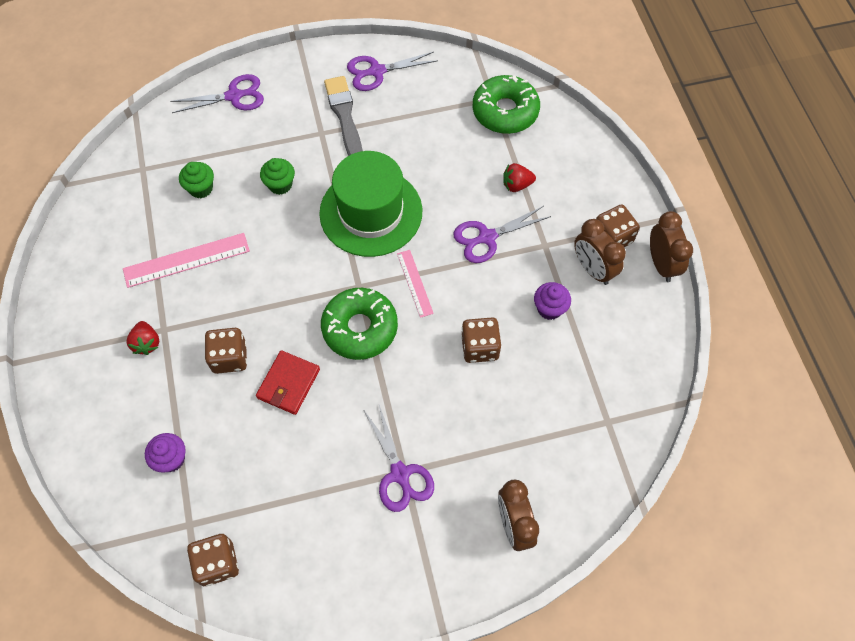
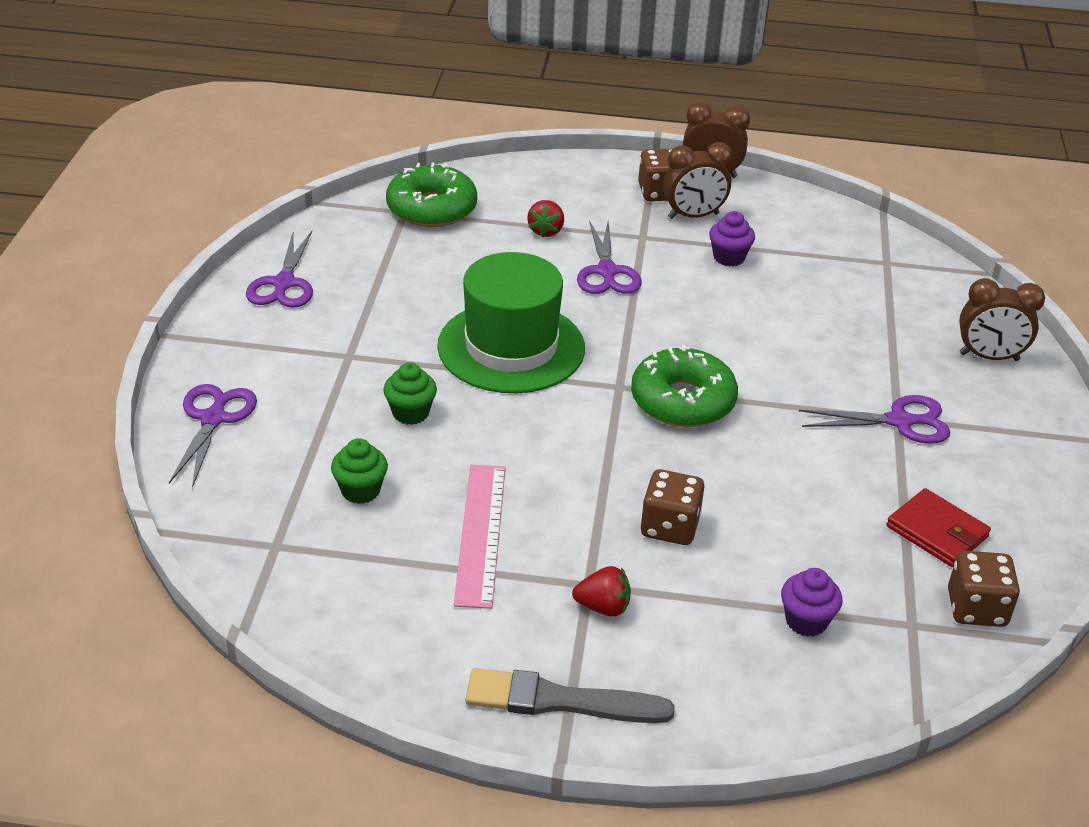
camera: 70 degrees left, 25 degrees down
(288, 383) = (736, 482): red wallet -> red wallet (937, 531)
(344, 116) = (337, 329): grey brush -> grey brush (560, 701)
(414, 283) = (640, 341): pink ruler -> none
(480, 347) = (756, 318): brown dice -> none

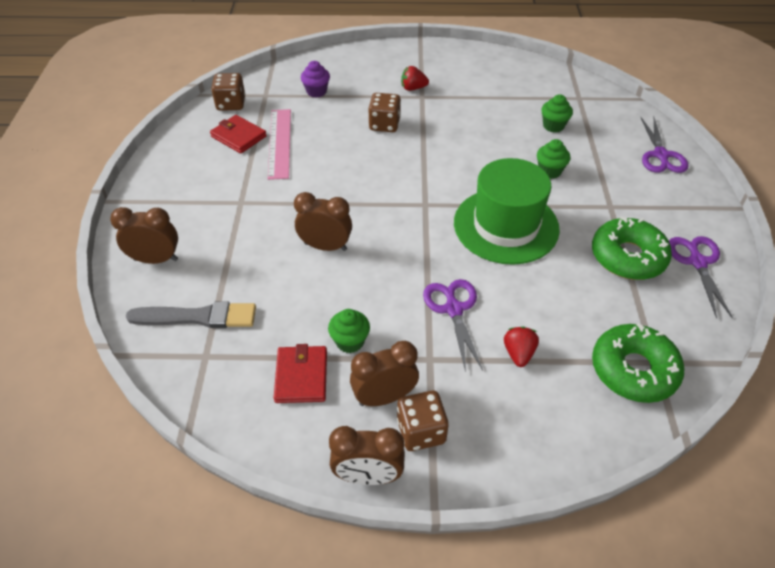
camera: 175 degrees right, 10 degrees up
(481, 534) = (481, 112): pink ruler -> pink ruler (279, 143)
(560, 701) = (425, 56): grey brush -> grey brush (197, 317)
(682, 401) = (382, 198): green donut -> green donut (627, 257)
(729, 257) = (350, 341): purple cupcake -> green cupcake
(764, 348) = (325, 246): none -> brown clock
(779, 237) = (301, 376): none -> red wallet
(899, 421) = (240, 199): purple scissors -> none

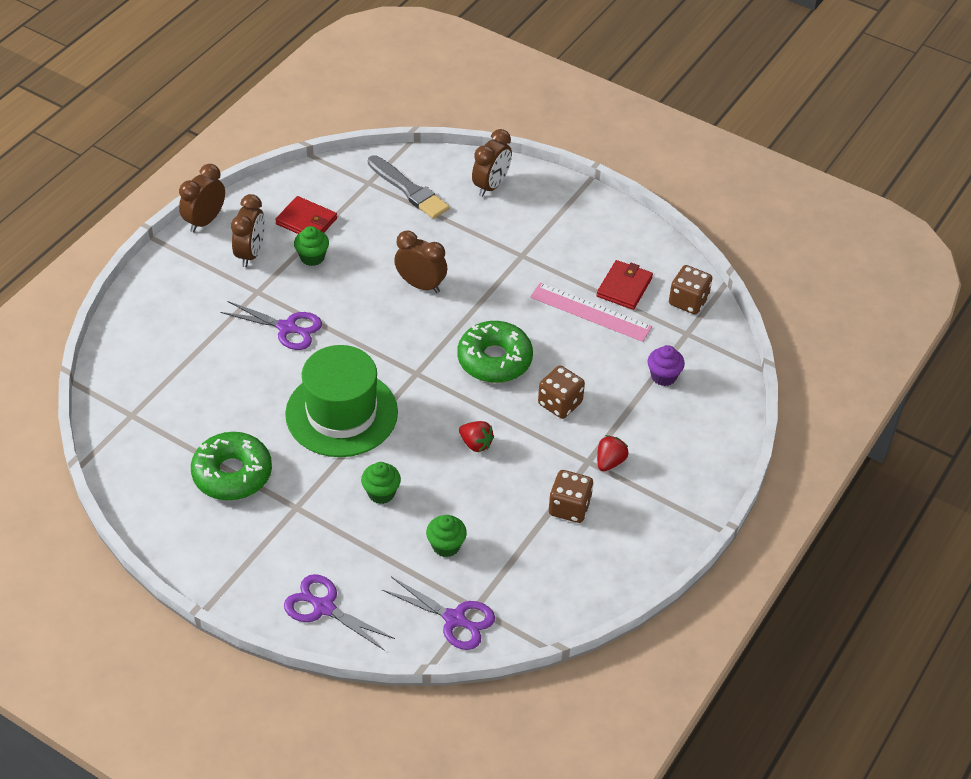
camera: 120 degrees right, 0 degrees up
(197, 317) = (409, 189): grey brush -> grey brush turned 75 degrees counterclockwise
(238, 136) = (624, 287): red wallet -> red wallet turned 45 degrees counterclockwise
(325, 246) = (420, 285): brown clock -> brown clock turned 105 degrees counterclockwise
(421, 431) = (209, 259): brown dice -> brown dice (569, 507)
(518, 353) = (215, 341): red strawberry -> red strawberry (476, 444)
(633, 370) = (139, 397): green donut -> green donut (494, 360)
(697, 262) = (181, 519): purple scissors -> purple scissors (454, 619)

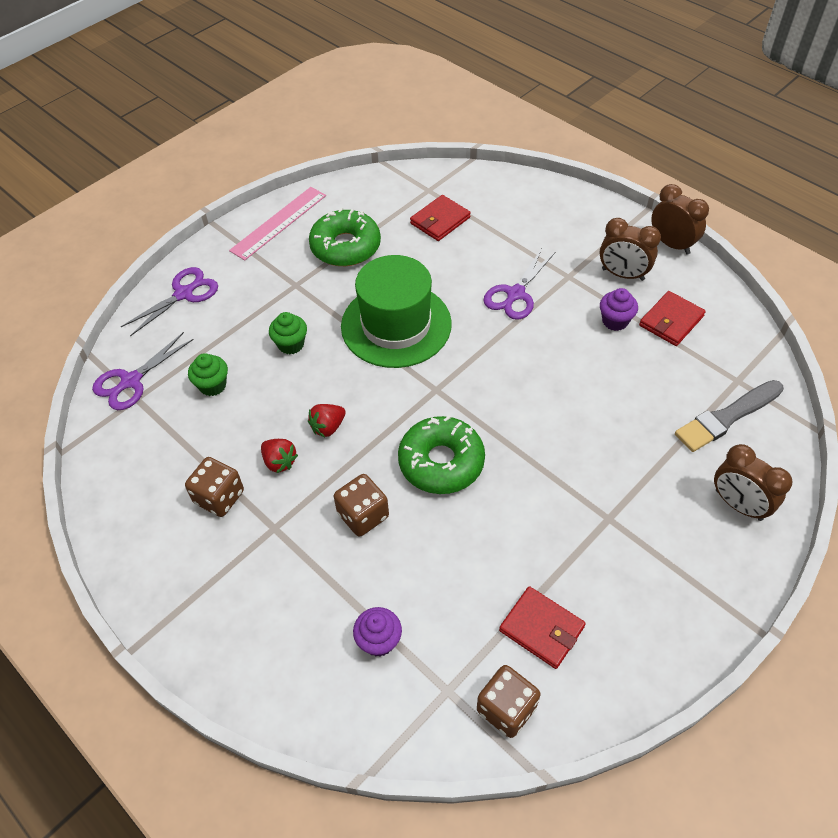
camera: 105 degrees right, 5 degrees up
(183, 398) = (440, 220): none -> red wallet
(312, 257) = (615, 321): green cupcake -> purple cupcake
(420, 285) = (565, 409): brown clock -> none
(590, 312) = (502, 578): pink ruler -> pink ruler (279, 223)
(610, 462) = (266, 549): red strawberry -> red strawberry (279, 462)

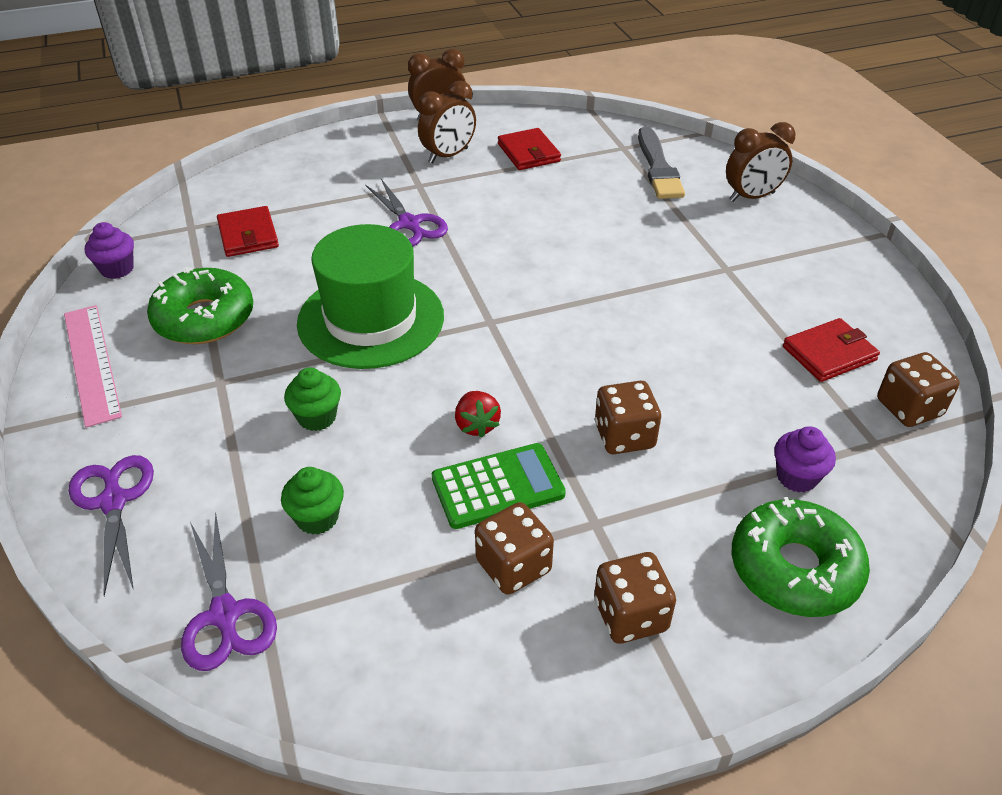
camera: 65 degrees left, 10 degrees down
(207, 575) = (630, 615): none -> brown dice
(279, 462) = (498, 486): red strawberry -> green calculator
(441, 462) = (591, 351): green donut -> green donut (794, 569)
(615, 321) = (501, 181): purple cupcake -> purple cupcake (117, 269)

